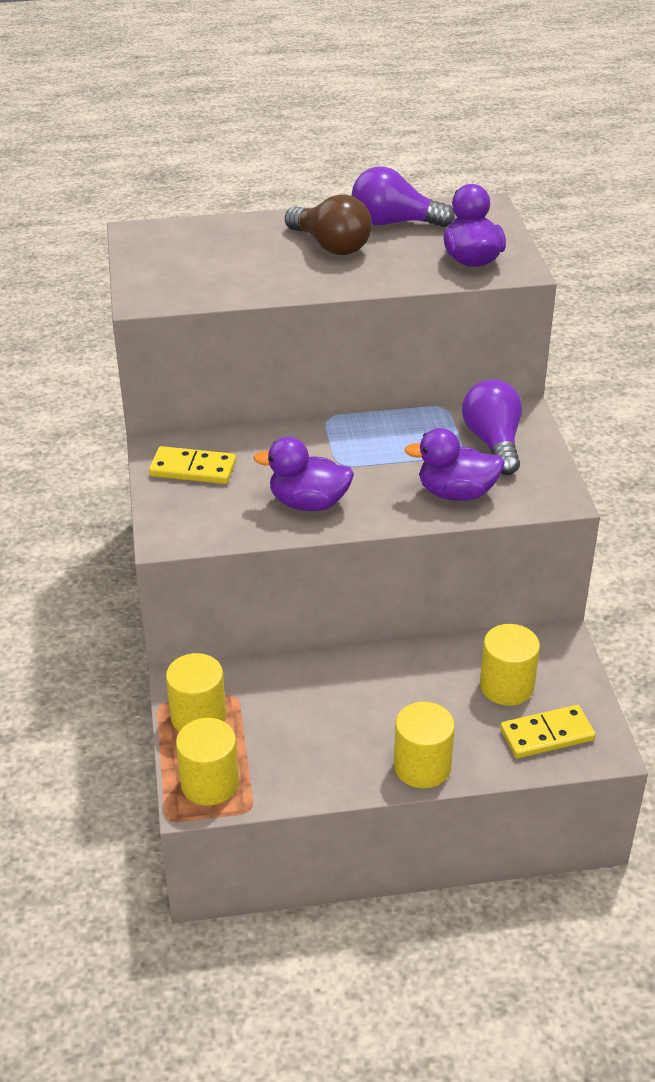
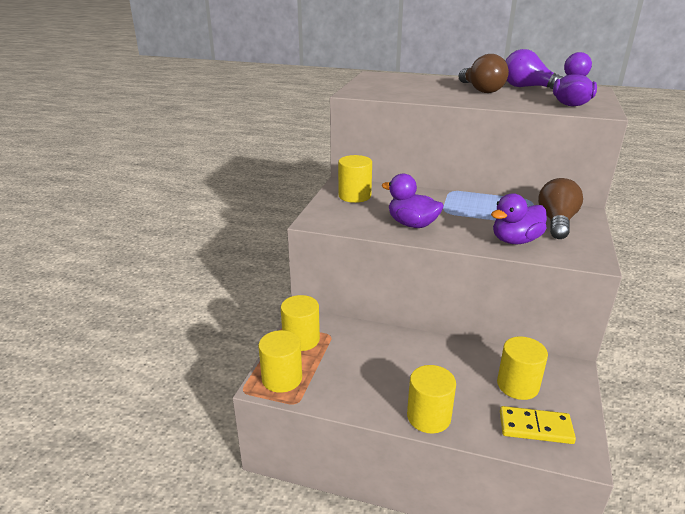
camera: 25 degrees right, 10 degrees down
(193, 469) = (354, 196): yellow domino -> yellow cylinder
(456, 493) = (515, 240): purple duck -> purple duck turned 60 degrees counterclockwise
(493, 442) = (556, 222): purple light bulb -> brown light bulb

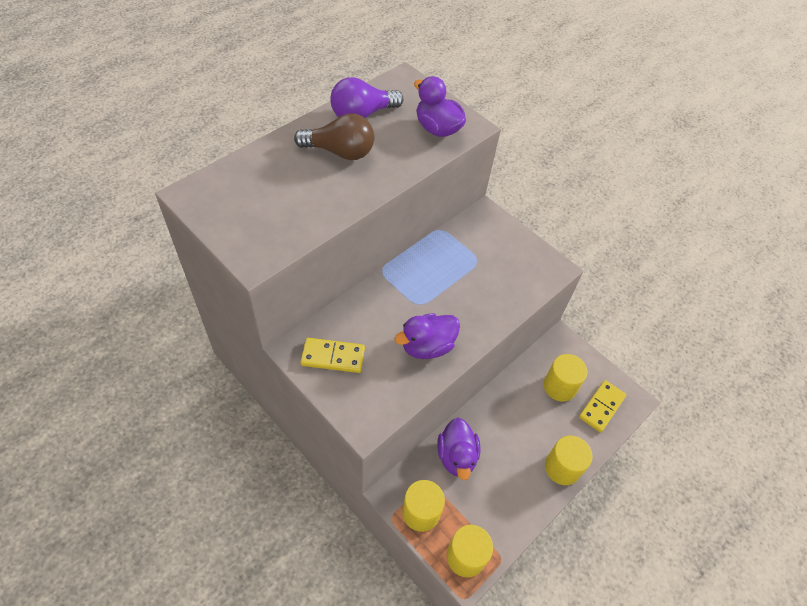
camera: 65 degrees left, 25 degrees up
(354, 196) = (333, 356): yellow cylinder -> yellow domino
(515, 240) = (501, 293): purple duck -> purple duck (456, 456)
(556, 222) = (489, 243): brown light bulb -> none

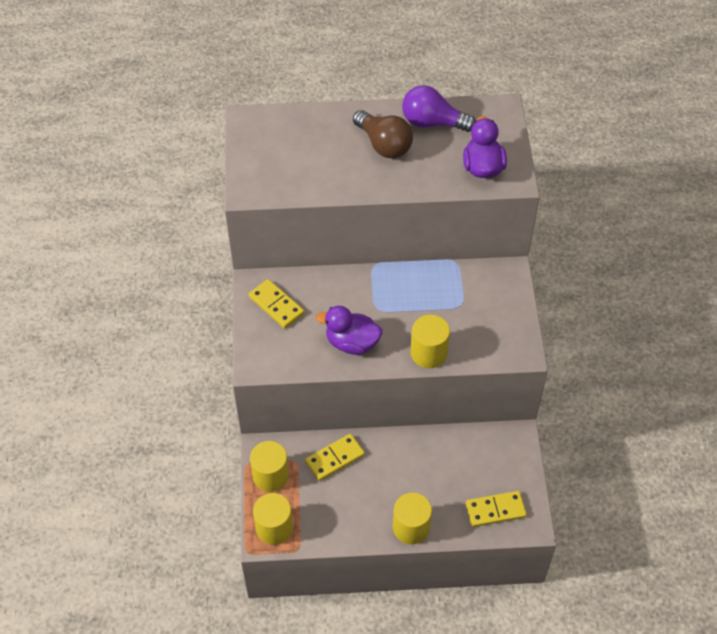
camera: 45 degrees right, 0 degrees up
(456, 456) = (335, 458): purple duck -> yellow domino
(559, 386) = (475, 469): yellow cylinder -> yellow cylinder (428, 353)

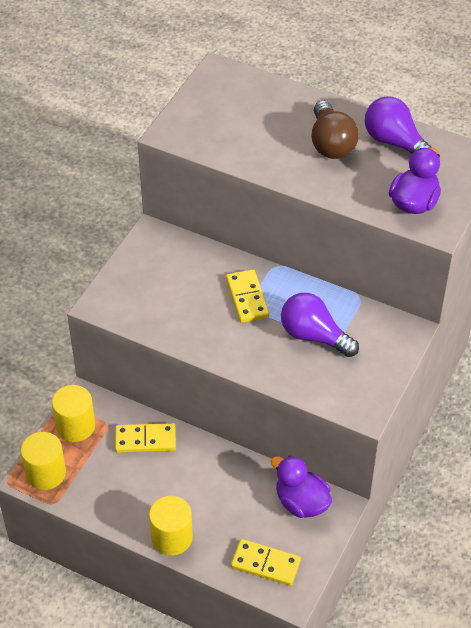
camera: 30 degrees right, 5 degrees down
(276, 305) = (158, 261): yellow domino -> yellow domino (247, 298)
(352, 343) = (203, 326): purple duck -> purple duck (301, 502)
(428, 353) = (270, 368): yellow cylinder -> none
(443, 310) = (314, 336): none -> purple light bulb

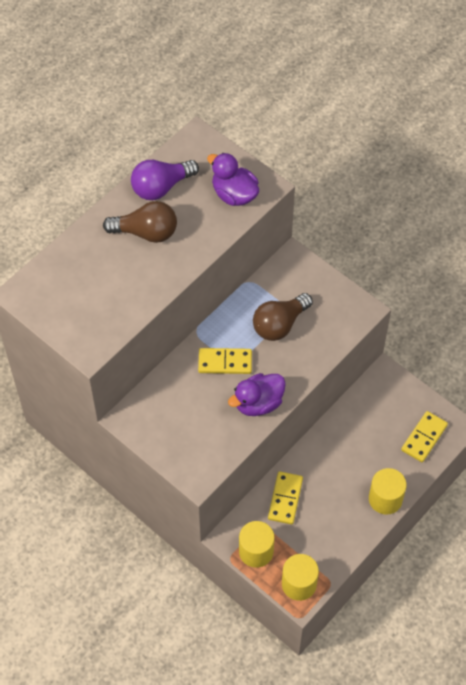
camera: 75 degrees left, 10 degrees up
(301, 502) = (375, 399): purple duck -> purple duck (258, 403)
(314, 336) = (280, 324): purple light bulb -> brown light bulb

